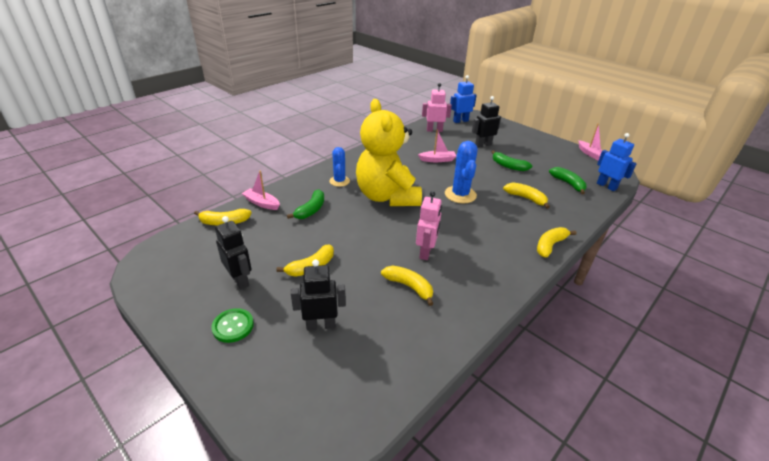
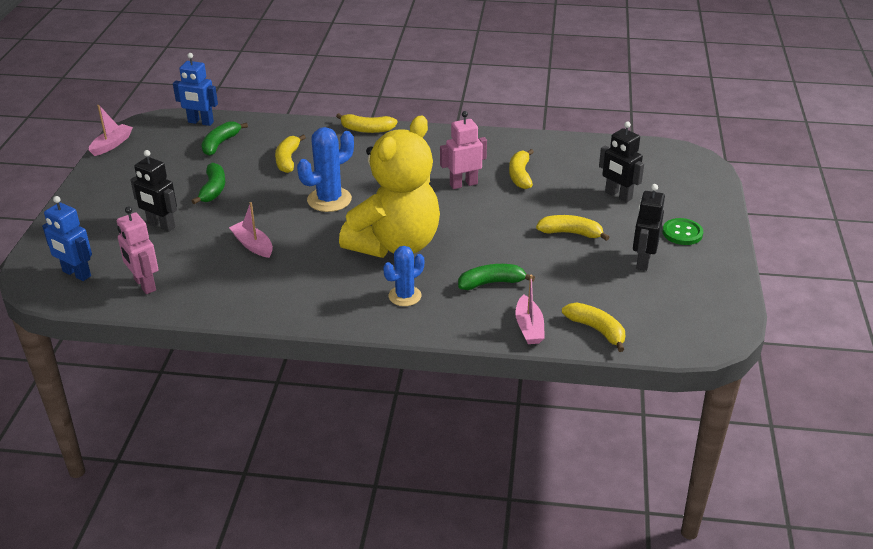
camera: 125 degrees left, 0 degrees up
(606, 186) = (200, 122): blue robot -> blue robot turned 90 degrees counterclockwise

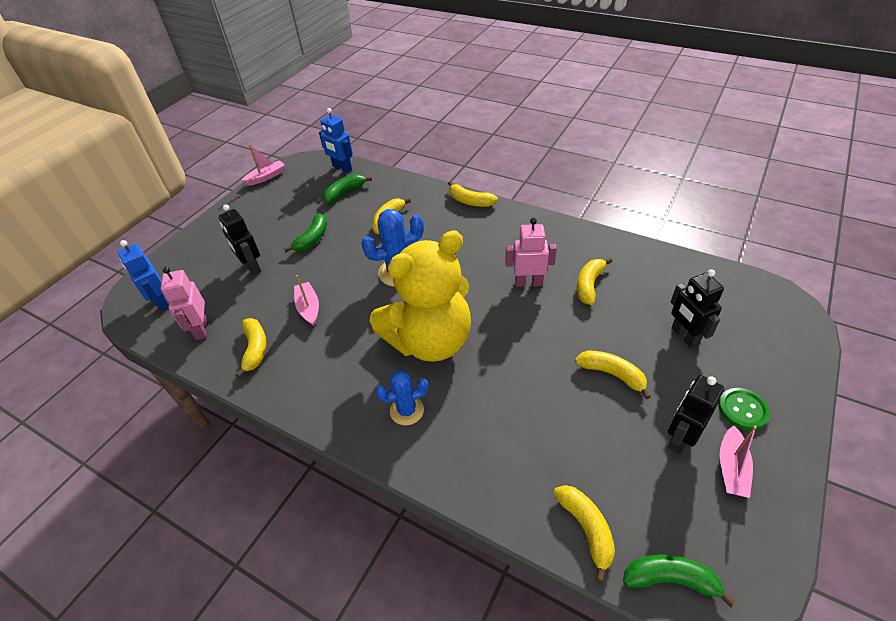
camera: 25 degrees right, 10 degrees up
(219, 287) = (255, 349): none -> yellow banana
(491, 283) = (499, 419): green banana -> green banana (670, 579)
(529, 327) = (512, 498): pink boat -> pink boat (731, 468)

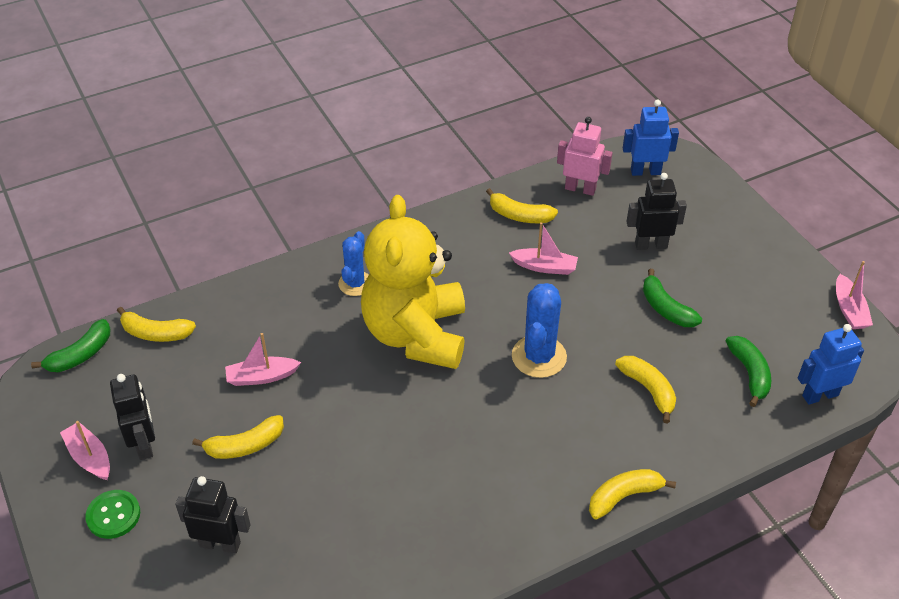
camera: 120 degrees right, 0 degrees up
(528, 283) = (420, 460): pink robot -> none
(551, 408) = (261, 377): none -> pink boat
(589, 285) = (364, 515): yellow banana -> none

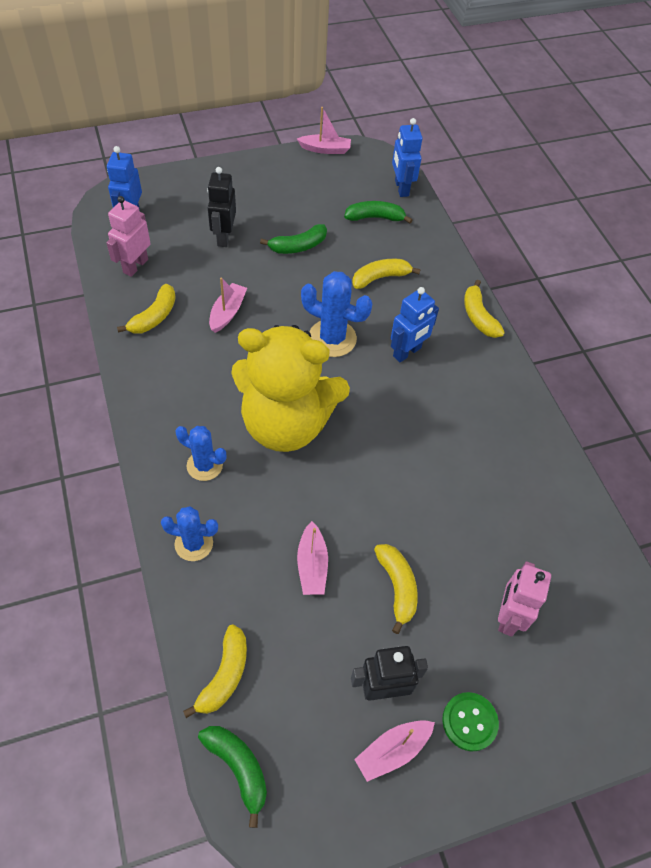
camera: 85 degrees left, 10 degrees up
(220, 544) = (507, 616): black robot -> pink robot
(274, 291) = (194, 543): none -> blue cactus
(541, 427) = (407, 352): none -> blue robot

